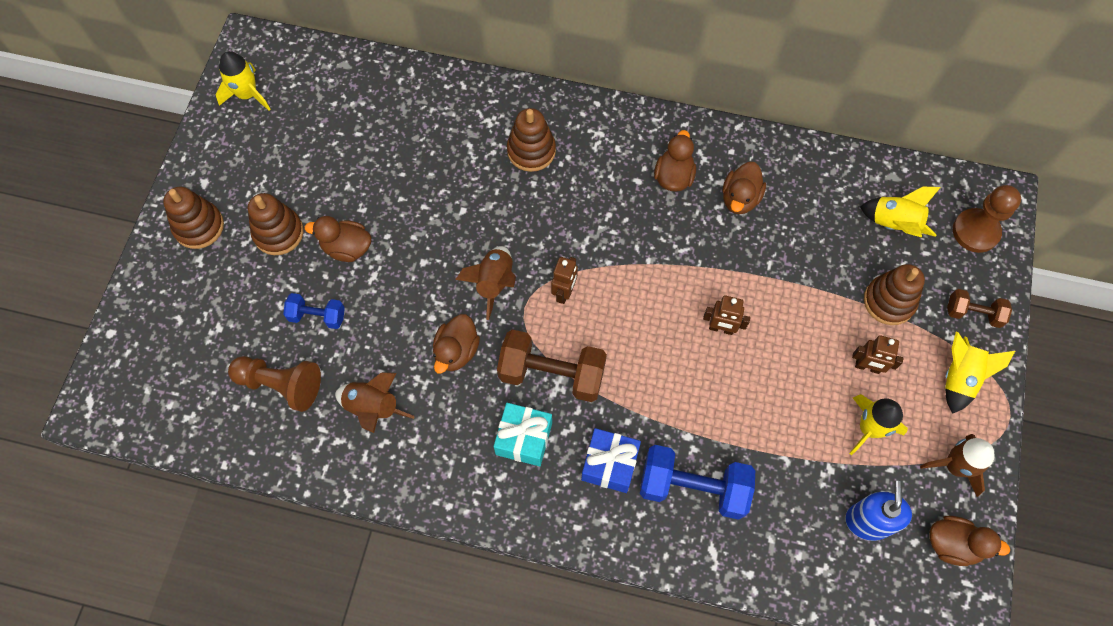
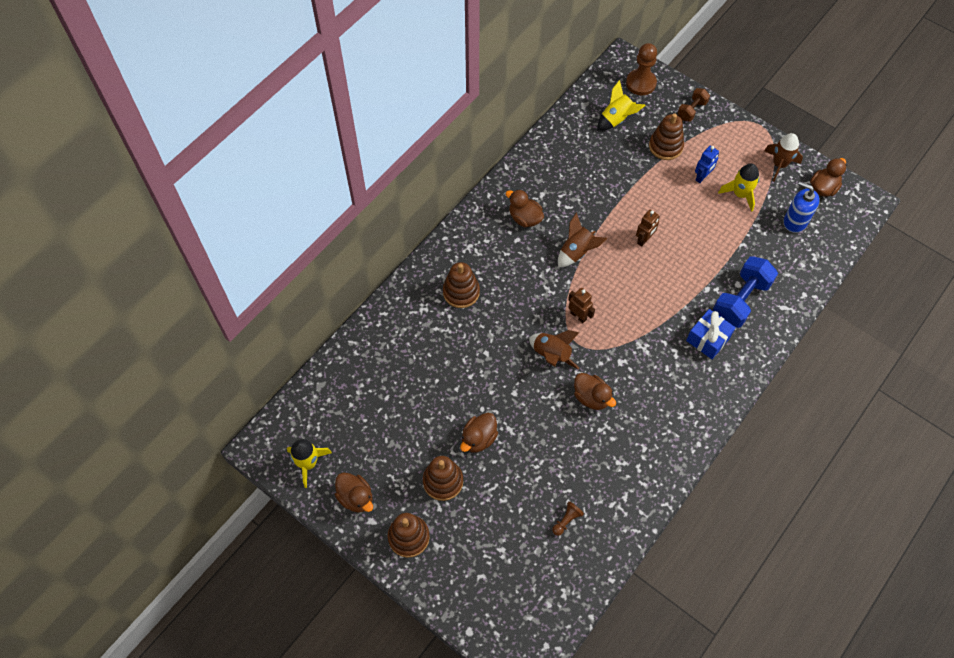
camera: 65 degrees left, 5 degrees down
(281, 385) = (566, 520): brown pawn -> brown pawn, size x0.52
(317, 316) = (524, 477): blue dumbbell -> none
(373, 408) = (610, 465): brown rocket -> brown rocket (577, 252)
(524, 439) = (671, 381): turquoise gift -> none
(552, 374) = (633, 347): brown dumbbell -> none
(740, 198) = (559, 189): brown duck -> brown duck (356, 497)
(867, 367) = (702, 177): brown robot -> blue robot
(959, 378) = (728, 136): yellow rocket -> none

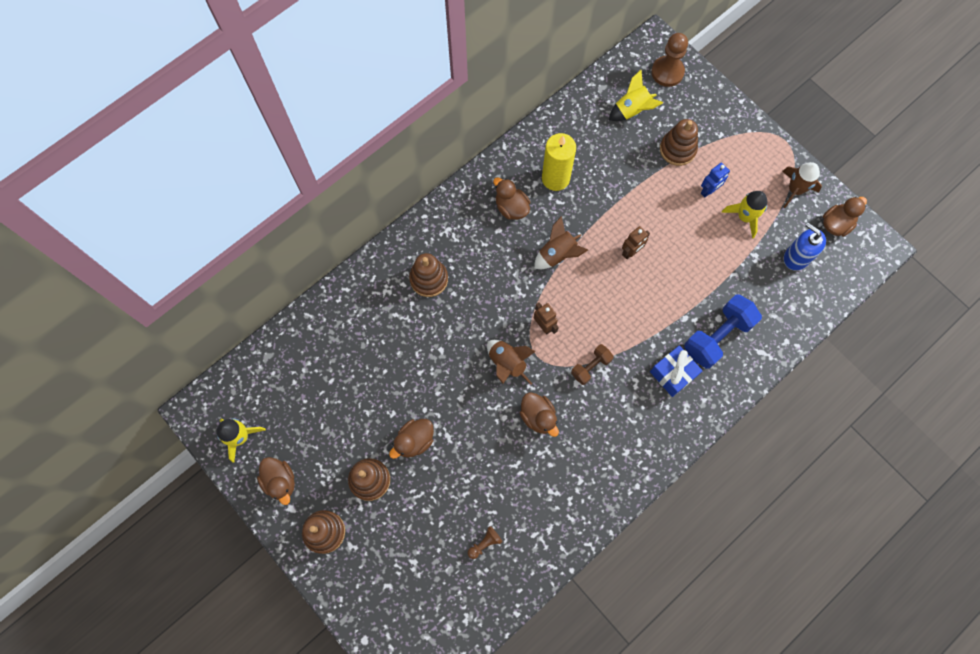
camera: 10 degrees right, 10 degrees up
(560, 187) = (555, 178): none -> yellow candle
(691, 110) = (715, 112): brown dumbbell -> brown dumbbell (591, 367)

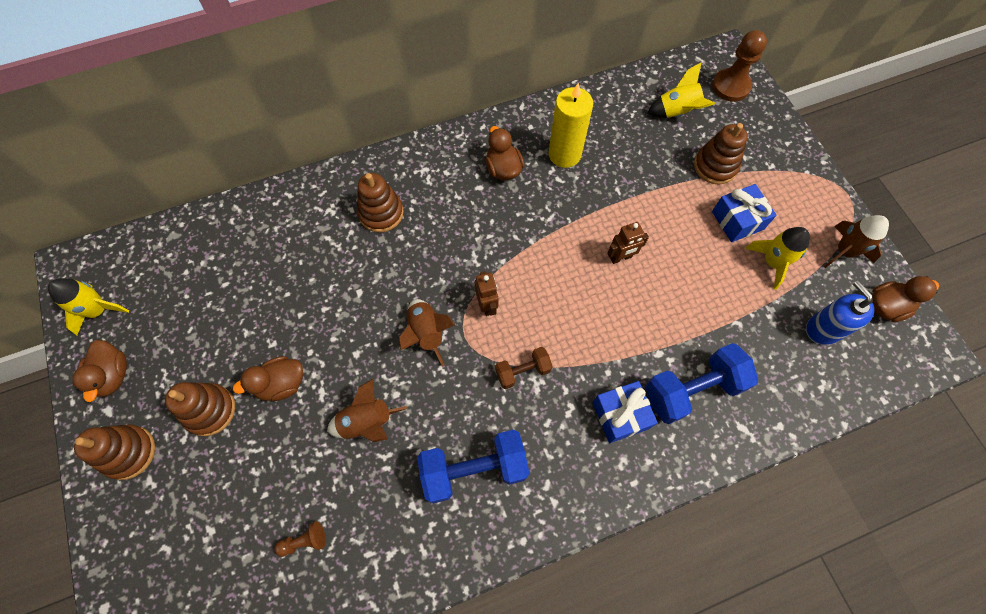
camera: 20 degrees right, 5 degrees down
(538, 417) = (436, 408): brown duck -> none
(557, 254) = (534, 233): brown rocket -> brown rocket (367, 422)
(584, 450) = (474, 469): none -> blue dumbbell
(708, 191) = (737, 220): blue robot -> blue gift

